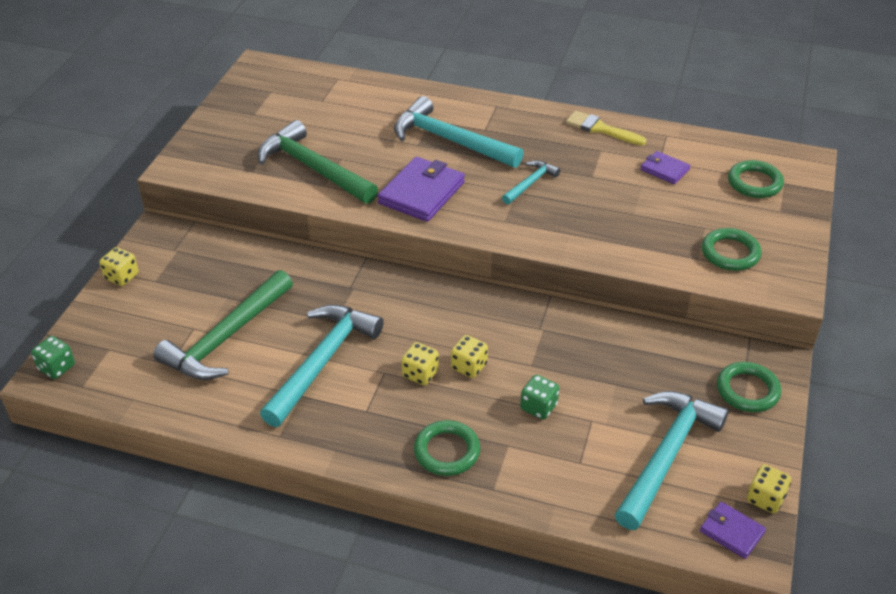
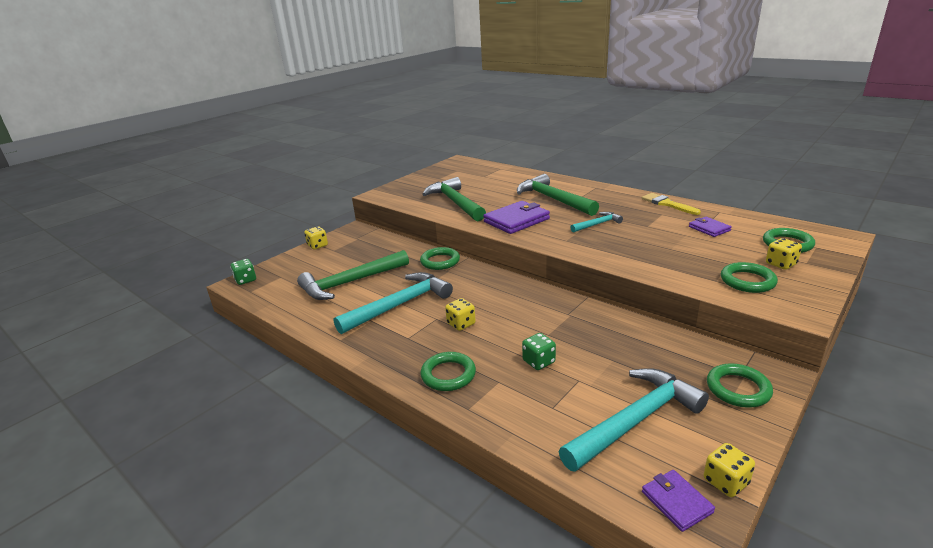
camera: 25 degrees right, 15 degrees down
(331, 273) = (440, 261): none -> green ring
(450, 140) = (553, 199): turquoise hammer -> green hammer
(469, 366) = (499, 326): yellow dice -> yellow dice (781, 264)

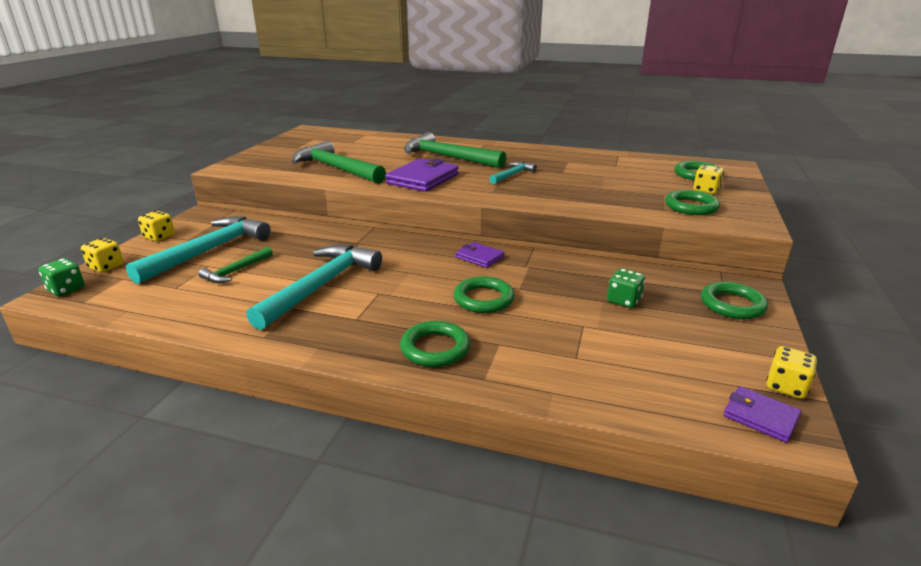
camera: 25 degrees left, 0 degrees up
(350, 282) = (235, 271): green hammer -> green hammer, size x0.51
(440, 261) = (342, 235): green ring -> green ring (483, 299)
(461, 324) = (413, 293): yellow dice -> yellow dice (106, 267)
(538, 362) = (529, 316): green dice -> green dice (624, 301)
(636, 421) = (666, 351): turquoise hammer -> turquoise hammer (209, 251)
(667, 204) = (566, 153): yellow brush -> none
(709, 229) = (621, 169): purple wallet -> purple wallet (479, 257)

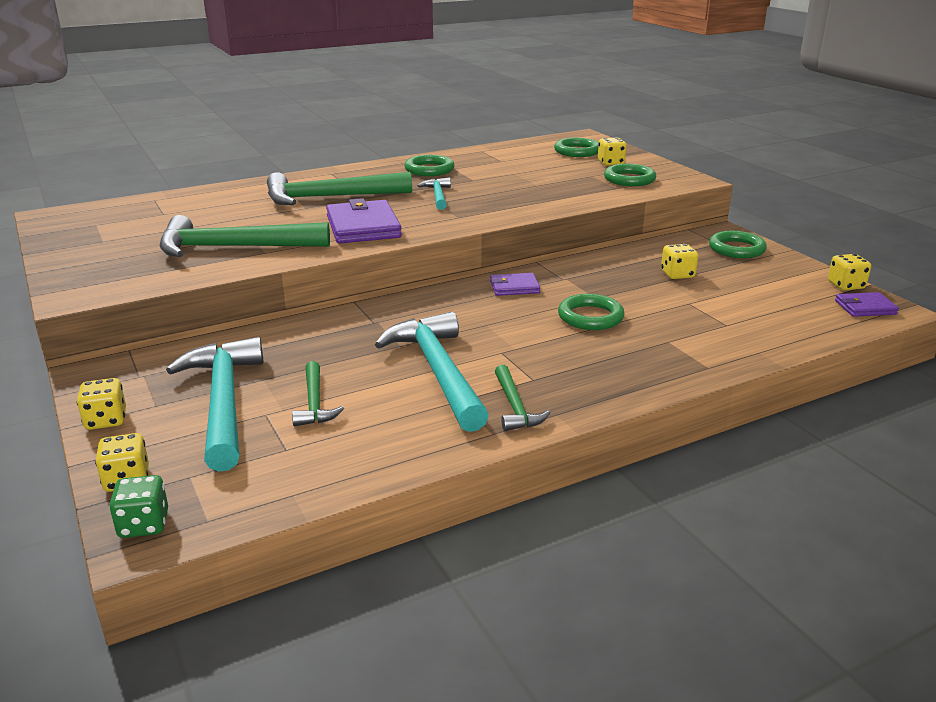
camera: 45 degrees left, 0 degrees up
(308, 329) = (515, 407): none -> green hammer
(435, 348) = (637, 366): green ring -> green ring (429, 170)
(624, 301) = (677, 274): green dice -> yellow dice

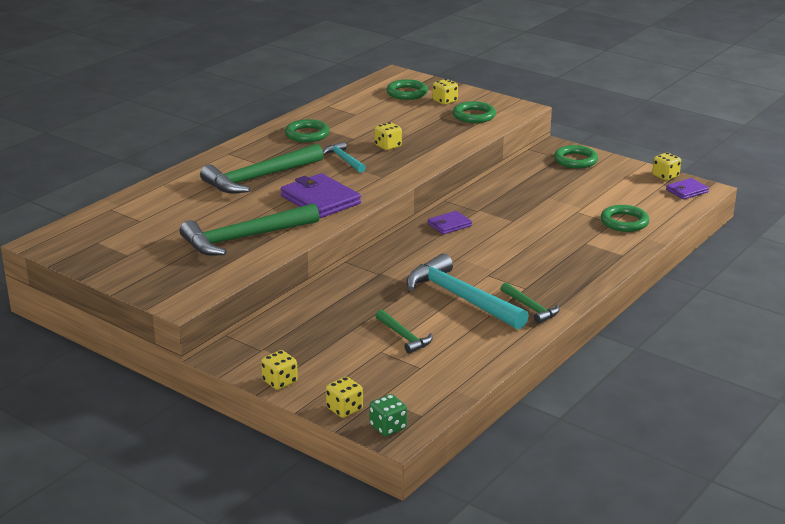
camera: 25 degrees left, 0 degrees up
(224, 402) = (343, 351): turquoise hammer -> none
(590, 317) = (522, 236): green ring -> green ring (624, 222)
(677, 274) = (552, 190): yellow dice -> yellow dice (388, 146)

